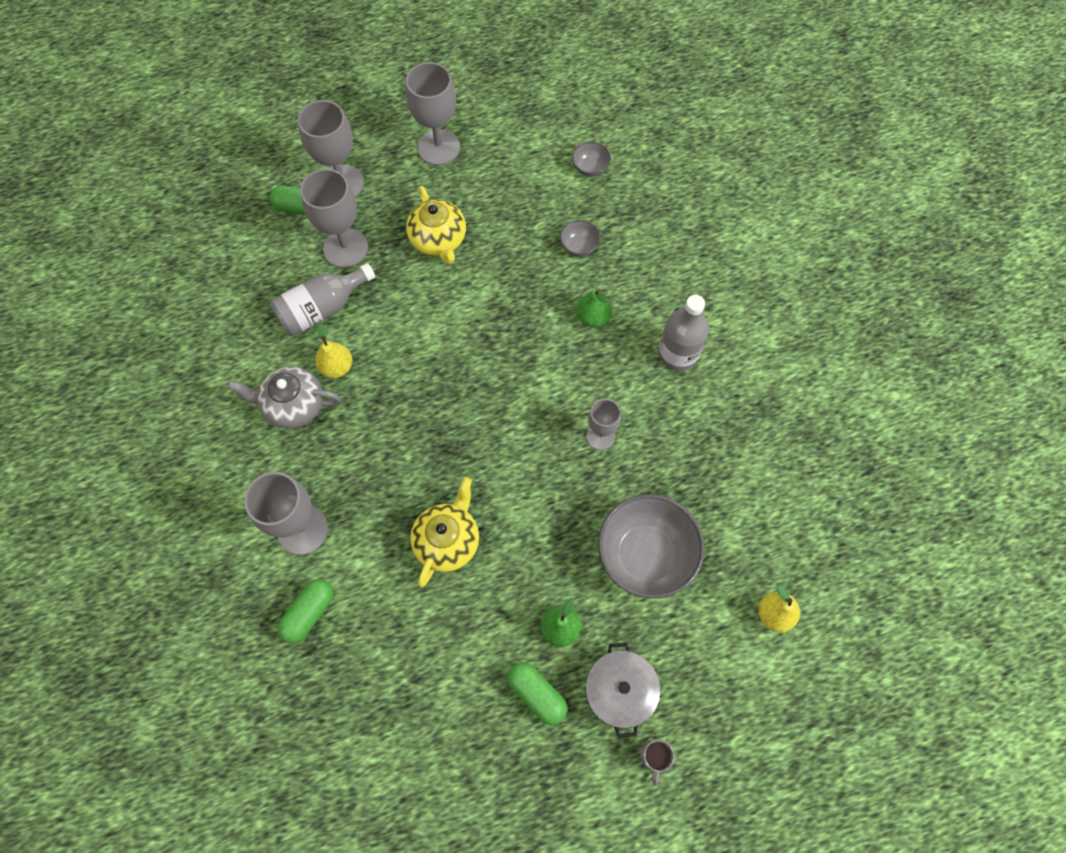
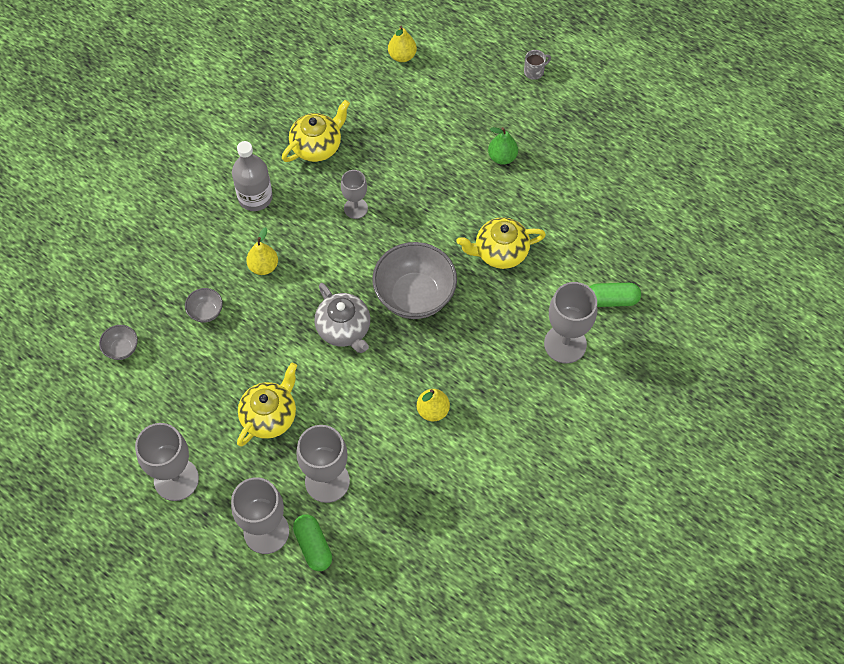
camera: 125 degrees left, 5 degrees down
(293, 405) = (485, 418): grey teapot -> grey teapot (344, 329)
(322, 308) = (393, 458): grey bottle -> none
(536, 694) = (550, 147): green capsule -> none
(593, 317) = (263, 266): green pear -> yellow pear
(620, 691) = (512, 107): grey pot -> none
(645, 555) = (419, 138): grey bowl -> grey bowl (414, 296)
(704, 446) = (317, 146): none -> yellow teapot

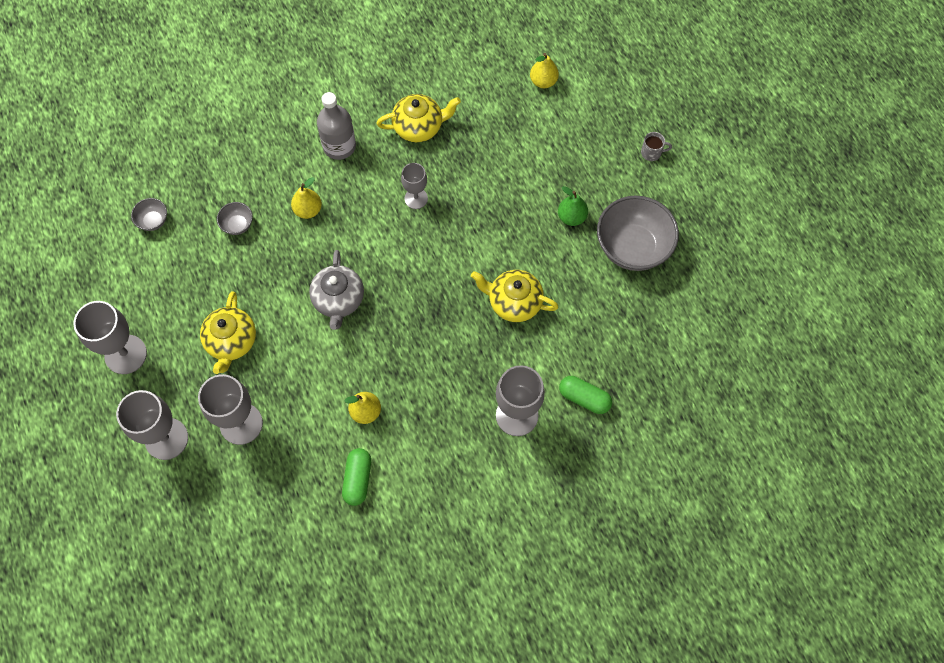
camera: 30 degrees right, 5 degrees up
(270, 416) = (231, 342): yellow teapot -> yellow teapot turned 120 degrees clockwise
(313, 546) = (195, 472): green capsule -> green capsule (357, 479)
(414, 296) = (415, 302): grey bowl -> grey bowl (632, 247)

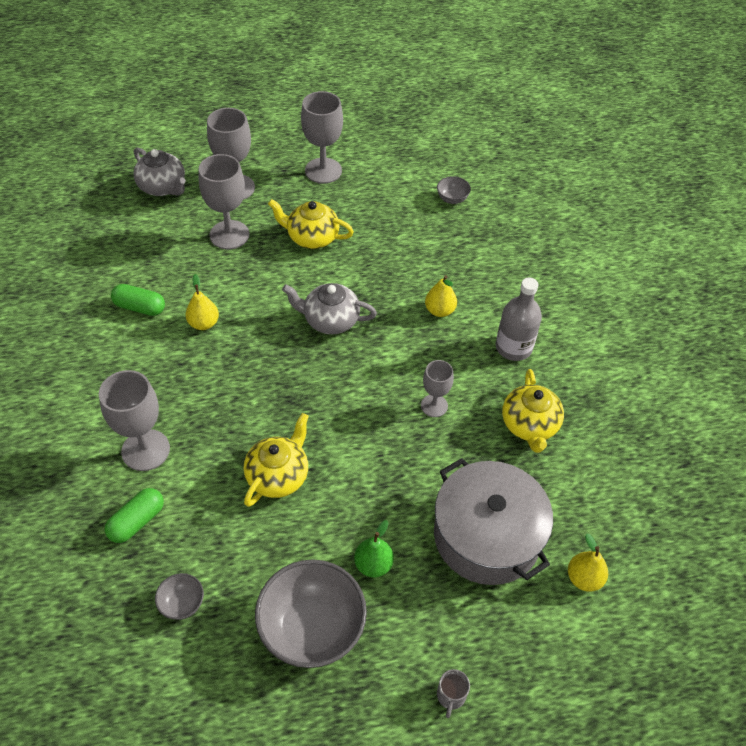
camera: 100 degrees right, 15 degrees down
(177, 518) = (163, 187): none -> grey teapot
(237, 225) = (434, 255): grey bowl -> grey bowl (182, 604)
(526, 145) = (487, 535): none -> grey pot

